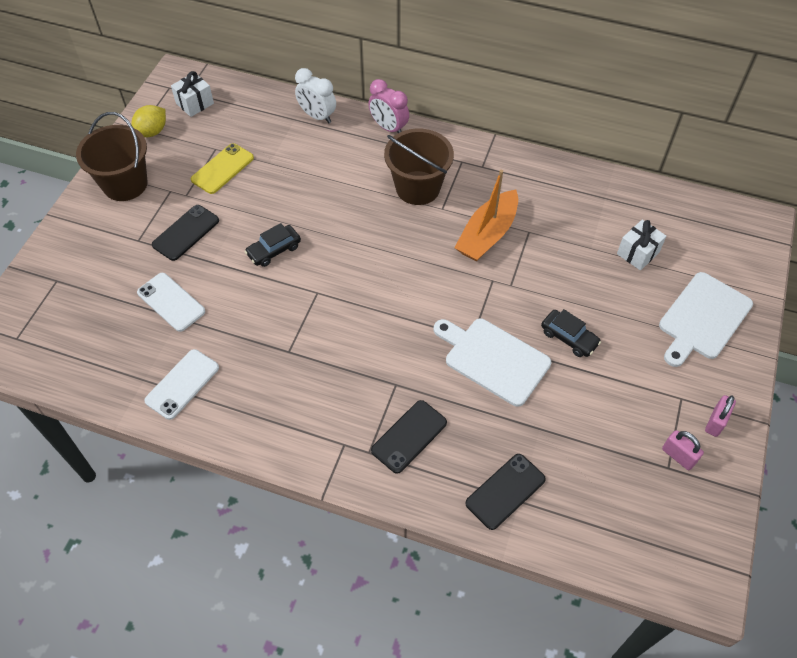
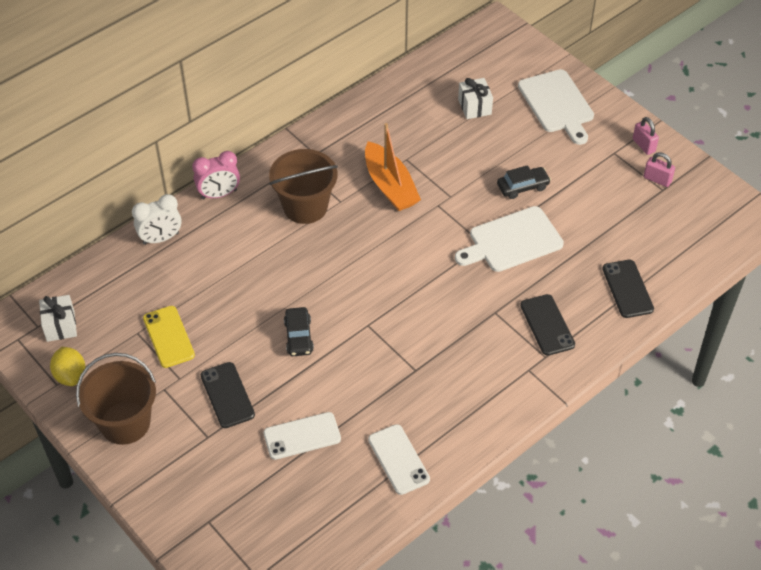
camera: 60 degrees left, 5 degrees down
(678, 456) = (657, 179): pink padlock -> pink padlock turned 45 degrees clockwise

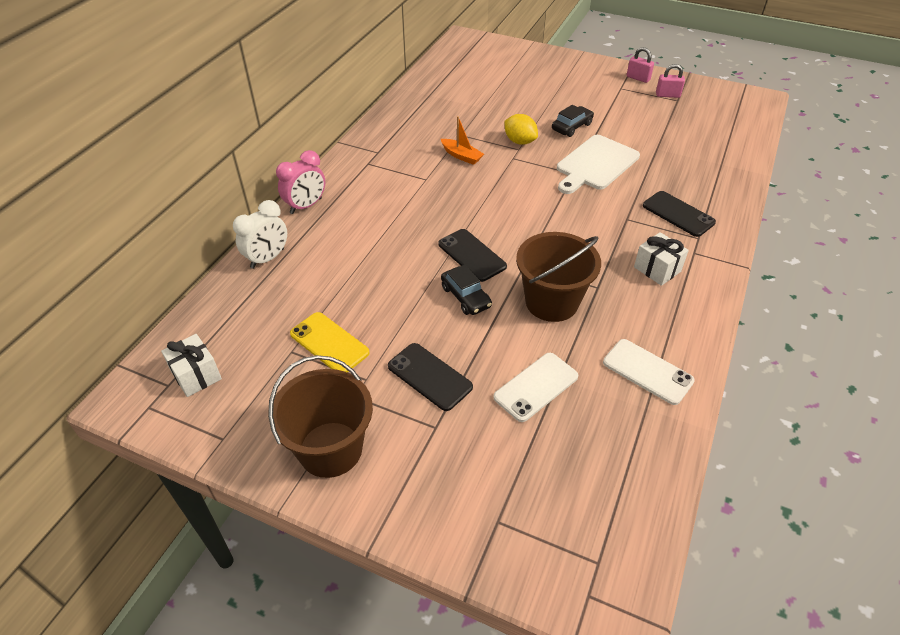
camera: 25 degrees left, 5 degrees down
(70, 375) = (235, 422): yellow lemon -> yellow lemon (519, 141)
(305, 206) = (396, 192): brown bucket -> brown bucket (551, 302)
(390, 186) = (461, 156): orange boat -> orange boat, size x0.56
(474, 107) = (489, 88): white gift -> white gift (657, 269)
(557, 104) = (551, 71): white cutting board -> none
(627, 289) = (715, 169): black phone -> black phone (472, 255)

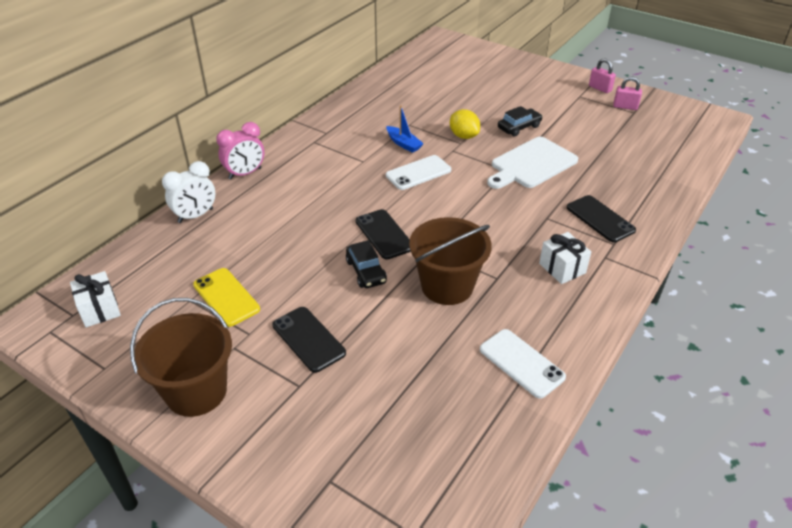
camera: 10 degrees right, 5 degrees down
(461, 156) = (403, 144): orange boat -> blue boat
(536, 387) = (406, 362): white phone -> white phone (418, 173)

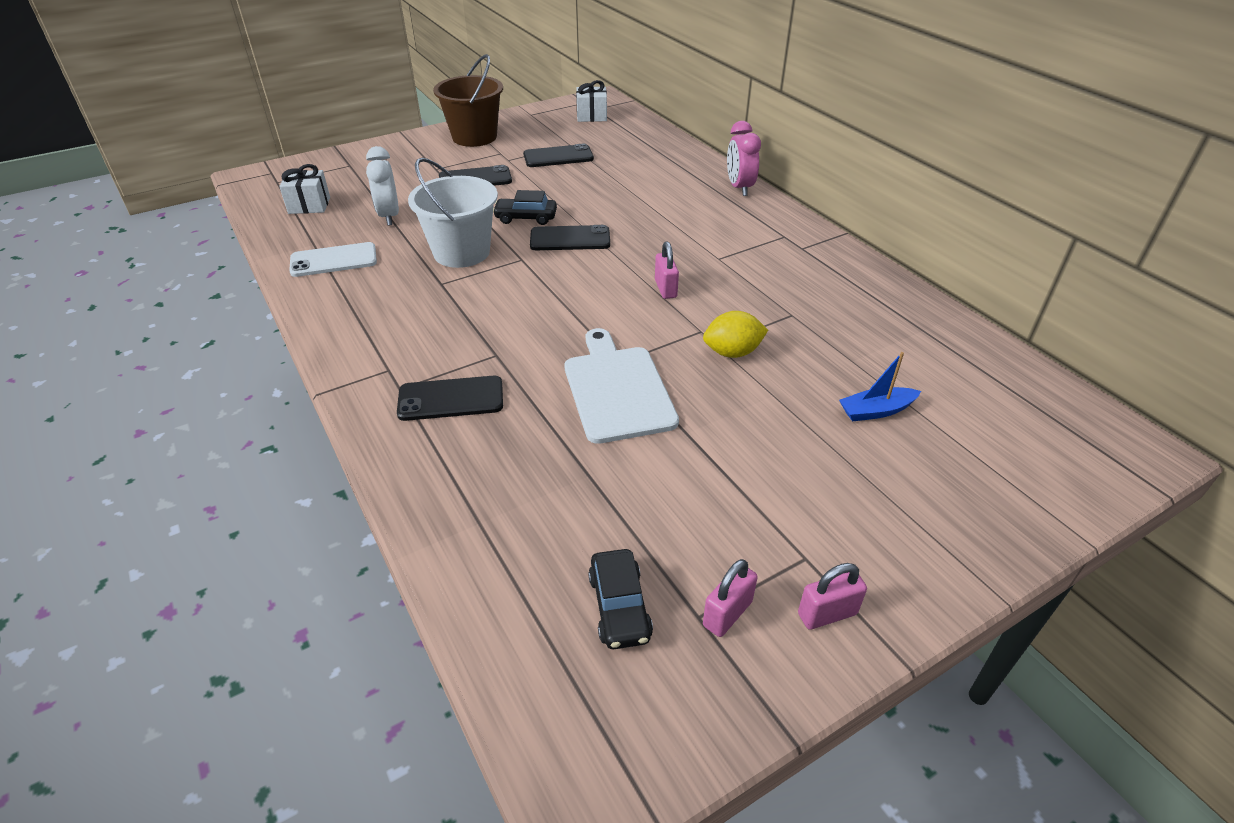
camera: 115 degrees right, 0 degrees up
(195, 216) = (682, 157): white clock -> white clock (389, 216)
(226, 297) = (558, 157): yellow phone -> black phone
(403, 144) = (741, 296): blue boat -> blue boat (876, 411)
(418, 173) = (665, 289): white phone -> pink padlock
(447, 286) = (461, 252): brown bucket -> white bucket
(519, 127) = (727, 419): black car -> black car (619, 607)
(562, 268) = (407, 329): white gift -> white gift (309, 205)

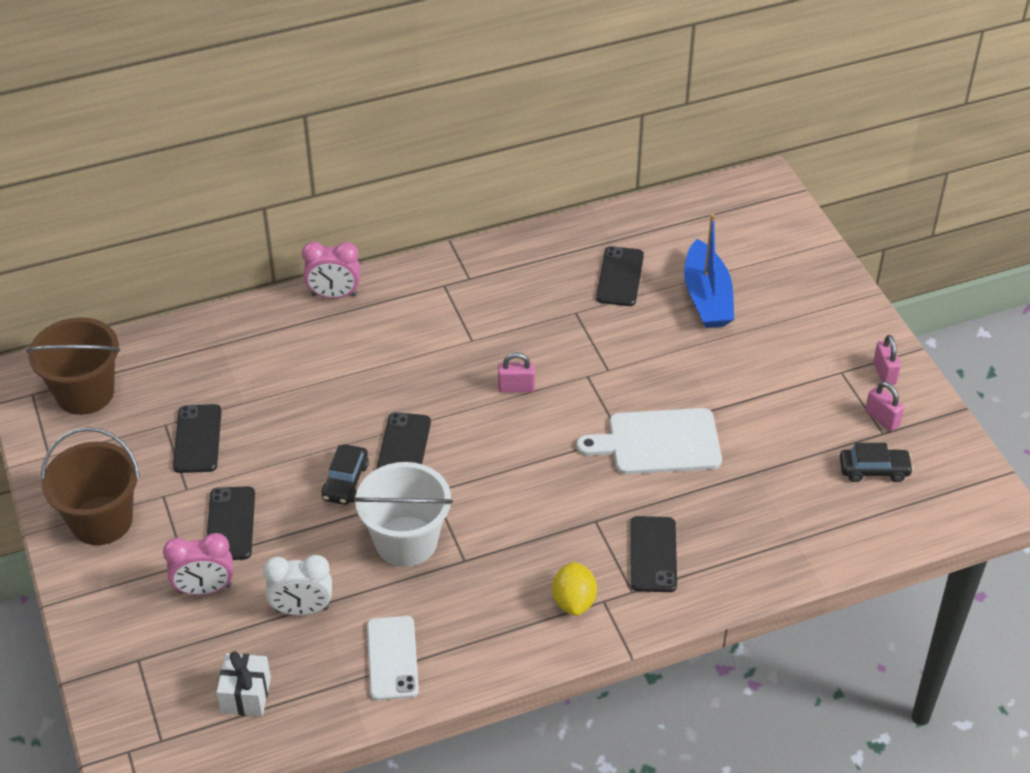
camera: 80 degrees left, 5 degrees up
(411, 178) = (204, 589): none -> pink clock
(592, 116) = (85, 393): white gift -> brown bucket
(732, 352) = (622, 361): yellow lemon -> yellow lemon (574, 601)
(866, 340) = (620, 277): none -> black phone
(876, 411) = (707, 297): blue boat -> blue boat, size x1.79

